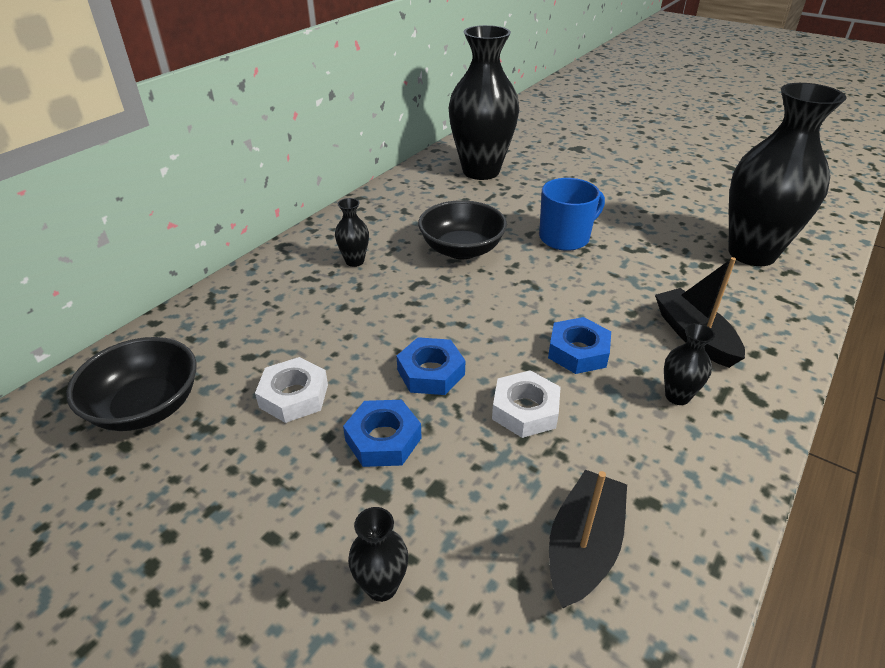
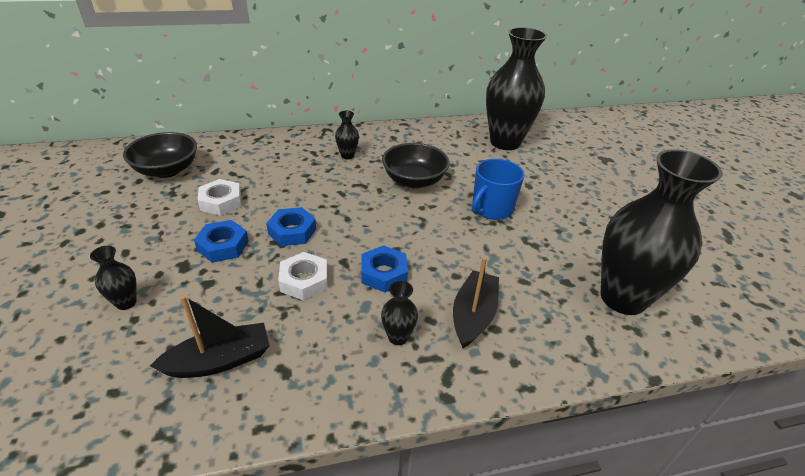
camera: 40 degrees right, 0 degrees up
(565, 238) = (491, 209): blue mug -> blue mug turned 120 degrees clockwise

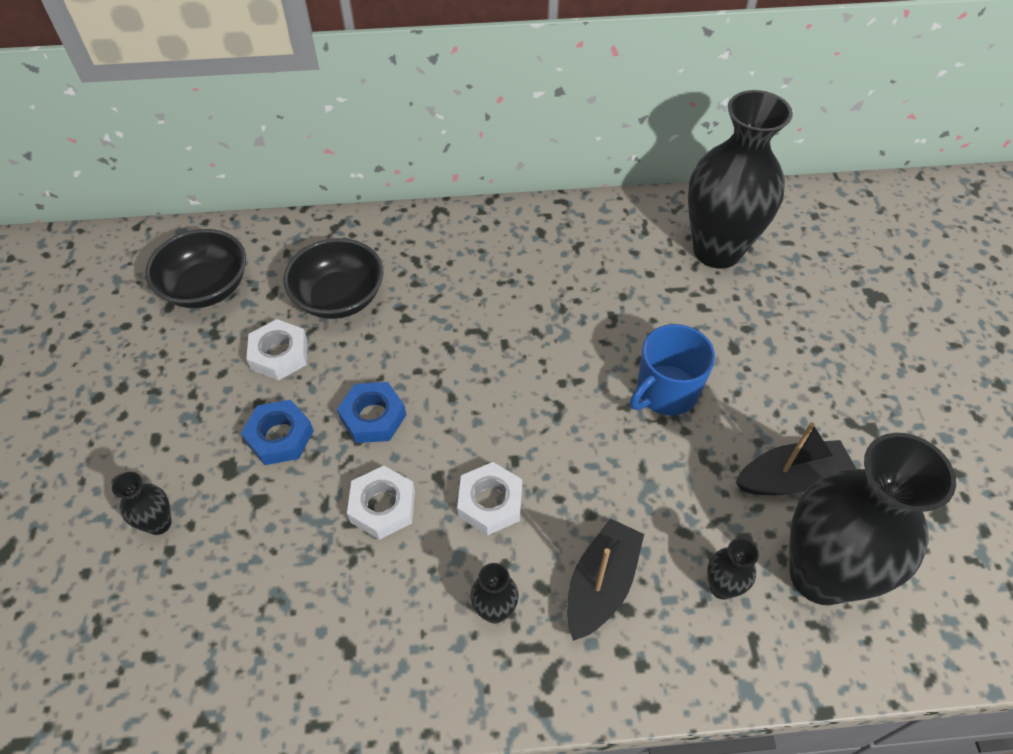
camera: 10 degrees right, 15 degrees up
(219, 360) = (270, 624): black boat -> black boat (790, 478)
(347, 156) = (465, 270): black vase -> black vase (722, 587)
(383, 273) = (490, 502): blue nut -> white nut
(414, 180) = (559, 327): black bowl -> black bowl (339, 298)

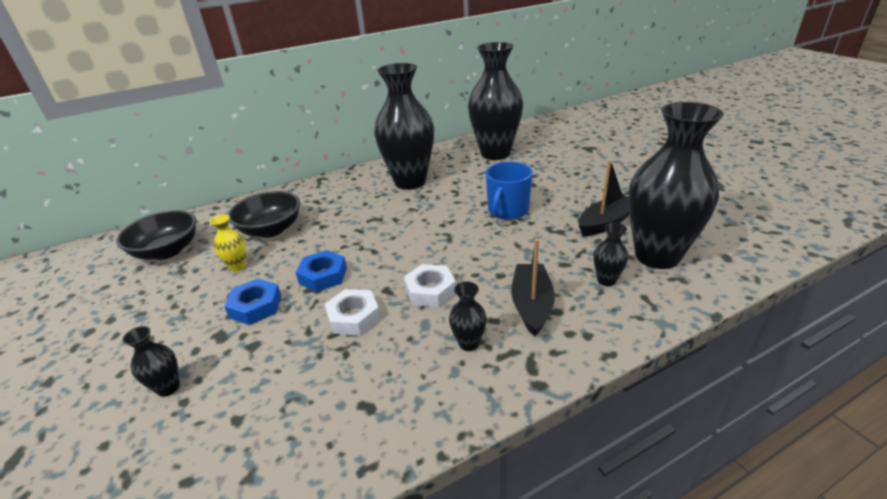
camera: 20 degrees left, 20 degrees down
(279, 354) = (238, 266): white nut -> yellow vase
(559, 269) = (410, 182): none -> black vase

